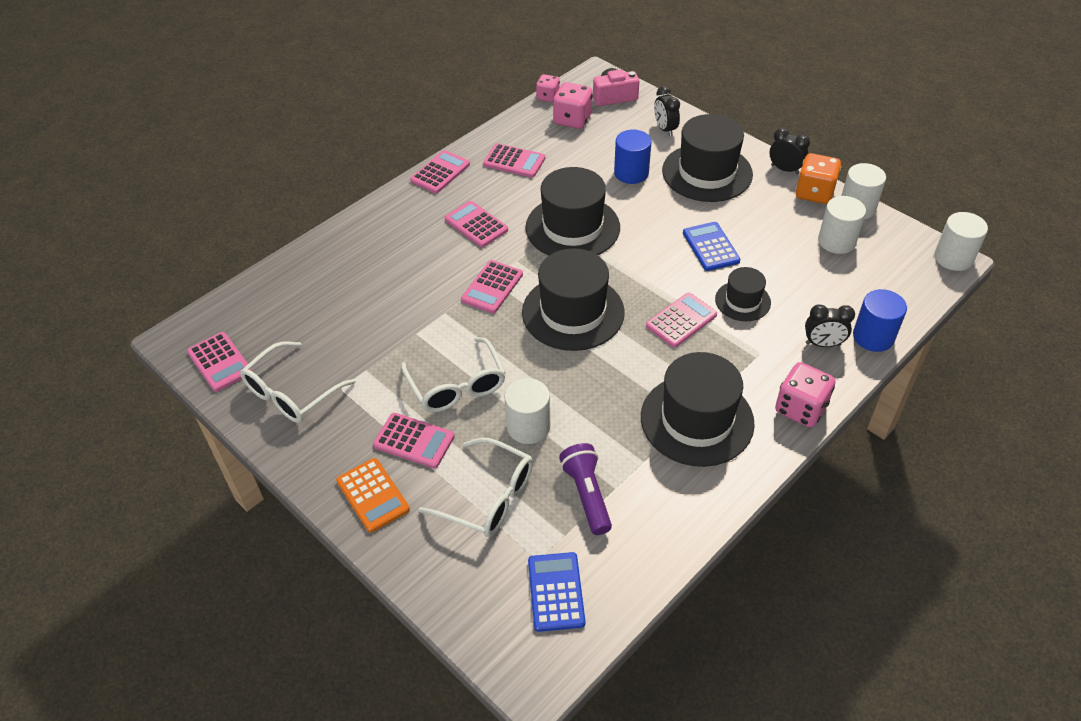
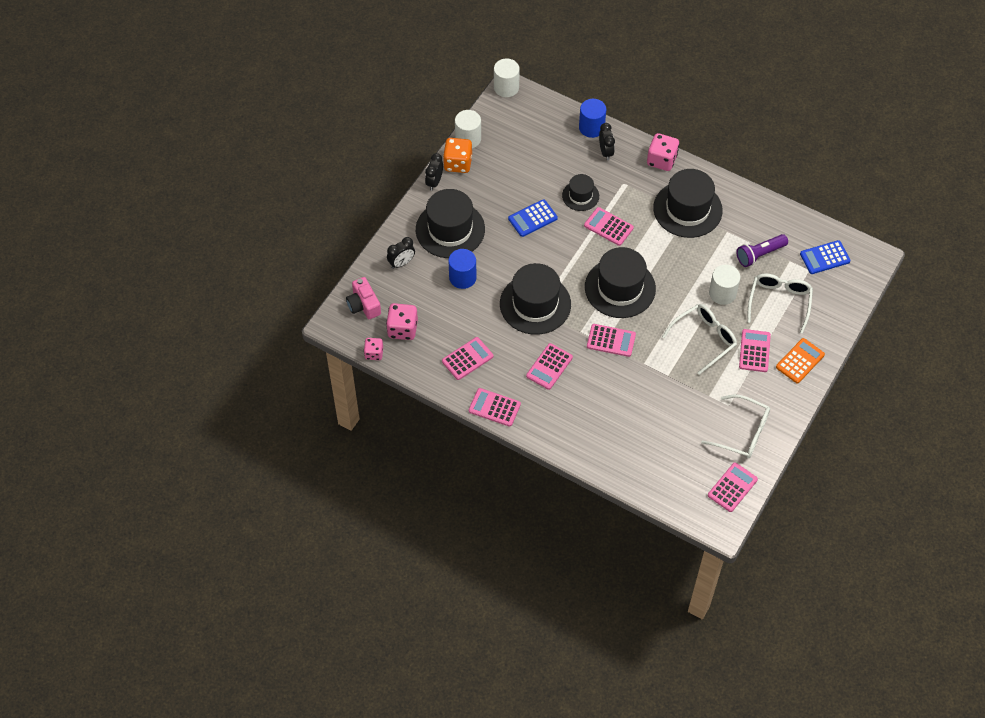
camera: 105 degrees left, 10 degrees up
(514, 161) = (467, 359): pink calculator -> pink calculator turned 45 degrees clockwise
(836, 241) = (507, 149): white cylinder -> none

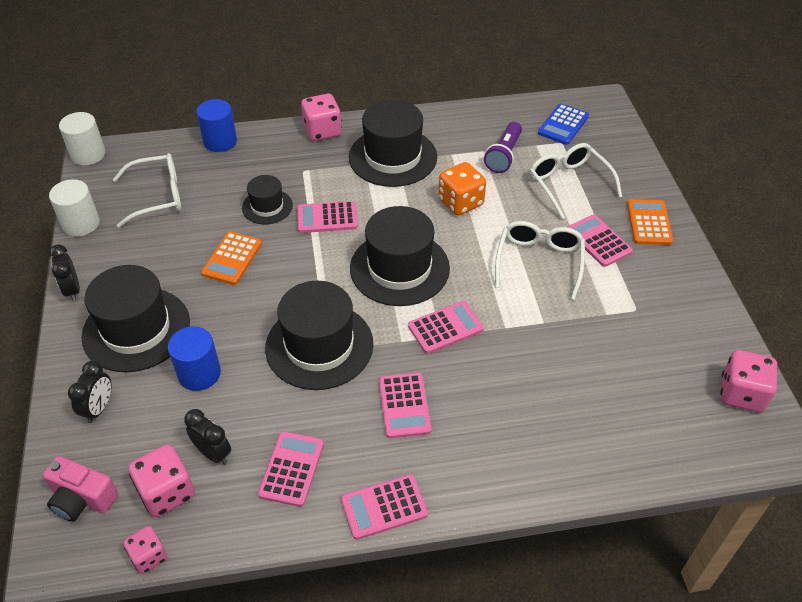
camera: 40 degrees left, 10 degrees down
(458, 163) = (88, 254): orange dice -> orange dice (460, 202)
(532, 218) = (232, 258): blue calculator -> orange calculator
(605, 152) = (256, 154): black clock -> black clock (213, 453)
(722, 293) = (508, 209): white cylinder -> none
(732, 487) = (741, 394): pink calculator -> pink dice
(742, 432) = (681, 328): white glasses -> white glasses (157, 196)

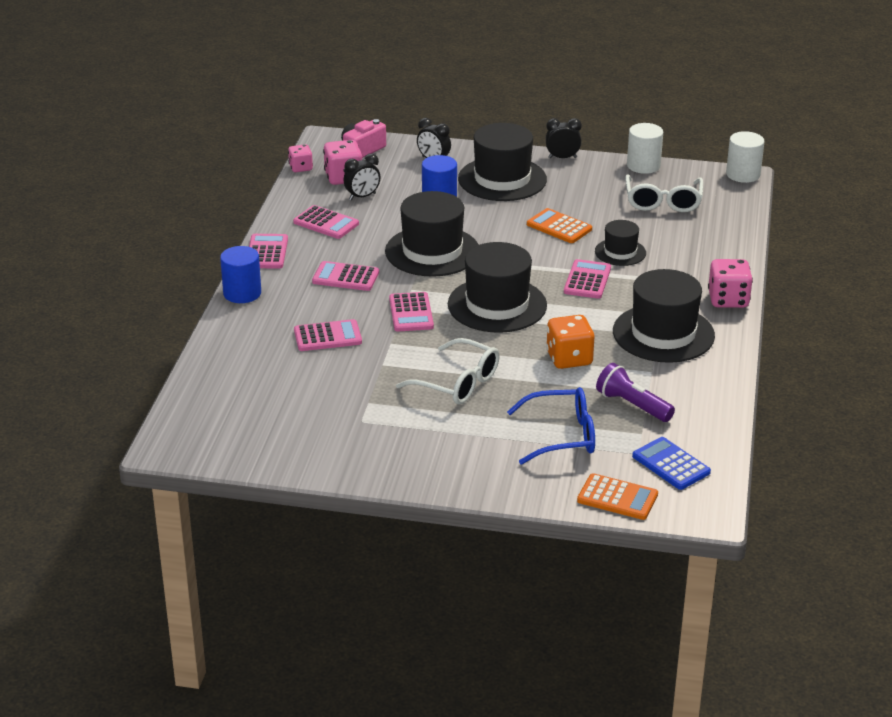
camera: 110 degrees right, 15 degrees down
(220, 141) = (735, 241): blue cylinder -> blue cylinder (242, 293)
(569, 184) = (561, 436): white glasses -> blue glasses
(598, 241) = (464, 428): pink calculator -> pink calculator (327, 336)
(649, 223) = (471, 471): orange calculator -> orange calculator (617, 498)
(741, 394) = (229, 446): pink dice -> none

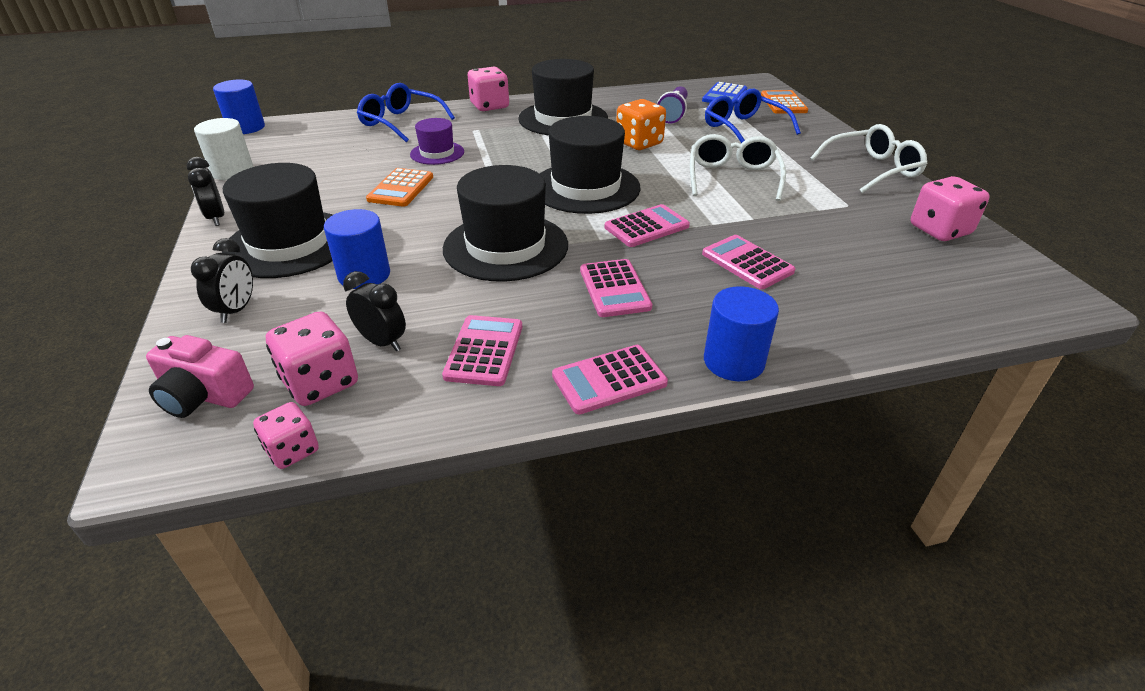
camera: 115 degrees left, 5 degrees up
(287, 446) = (939, 230): none -> pink dice
(587, 280) = (502, 158): pink calculator -> none
(620, 252) = (437, 153): black hat -> purple hat
(663, 201) = (319, 151): white glasses -> white glasses (872, 169)
(709, 246) = (401, 122): none -> blue glasses
(743, 174) = (246, 127): white cylinder -> blue cylinder

